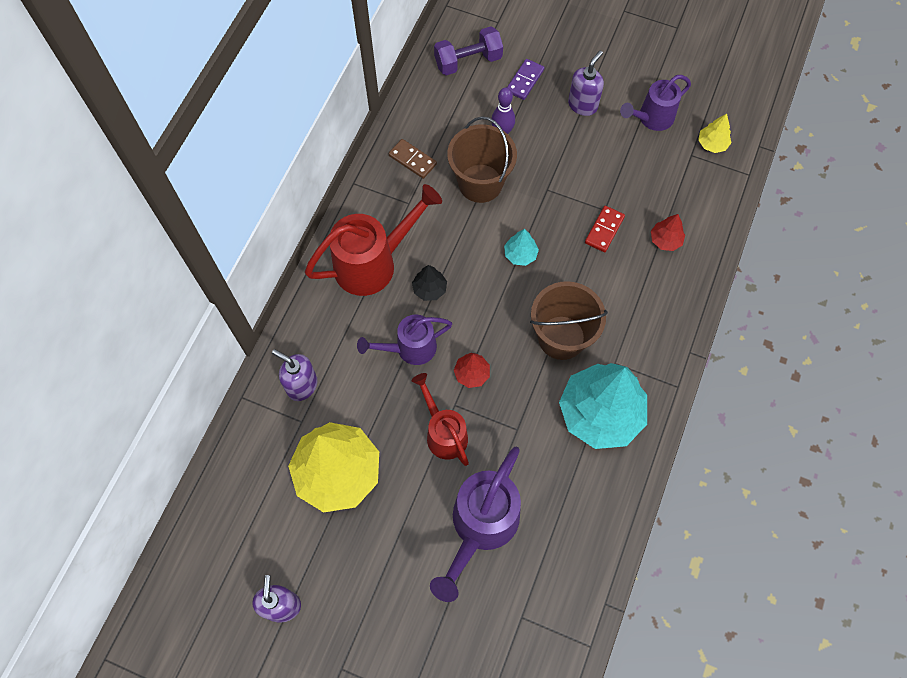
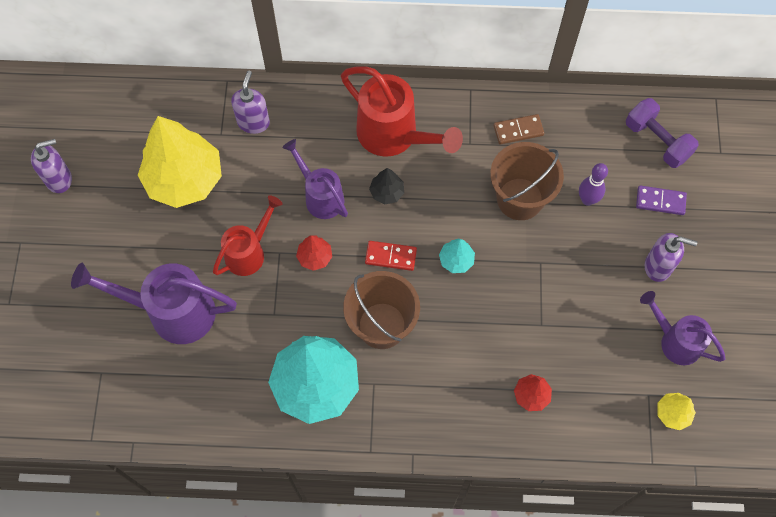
camera: 70 degrees right, 0 degrees up
(412, 160) = (518, 130): brown domino -> brown domino turned 60 degrees clockwise
(604, 230) = (517, 331): red domino -> red domino (390, 256)

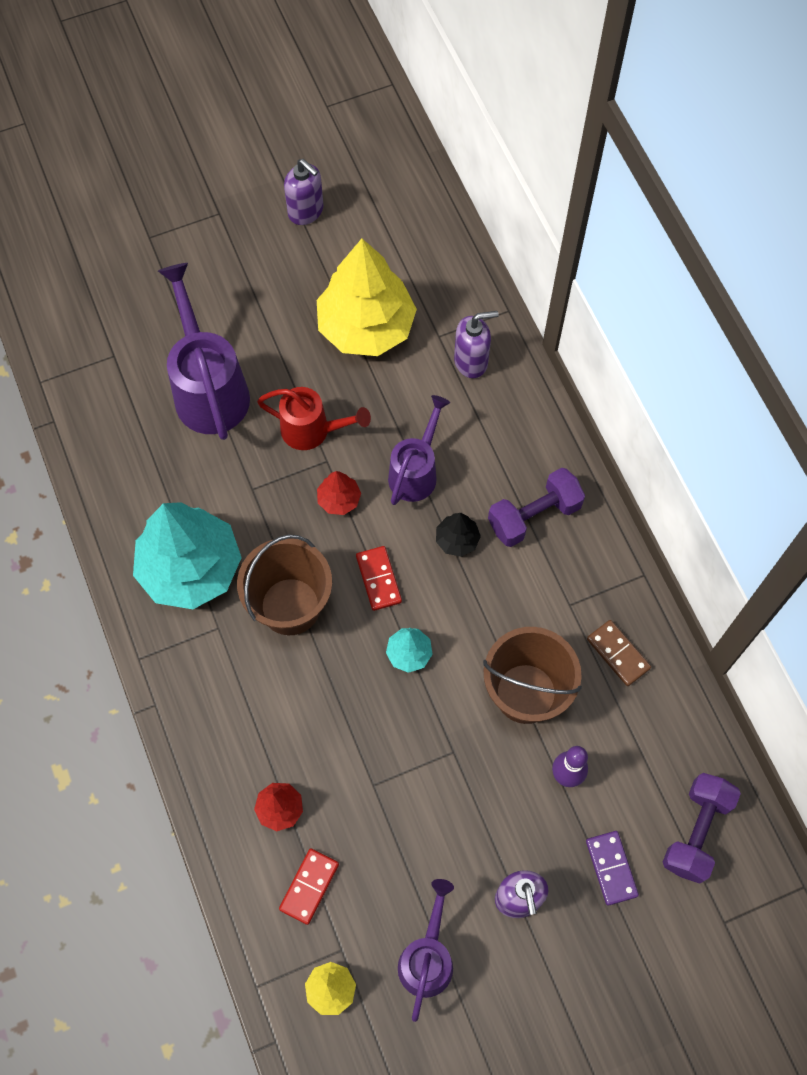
camera: 65 degrees right, 0 degrees up
(394, 136) = (534, 516): red watering can -> purple dumbbell
(596, 398) = (309, 886): none -> red domino

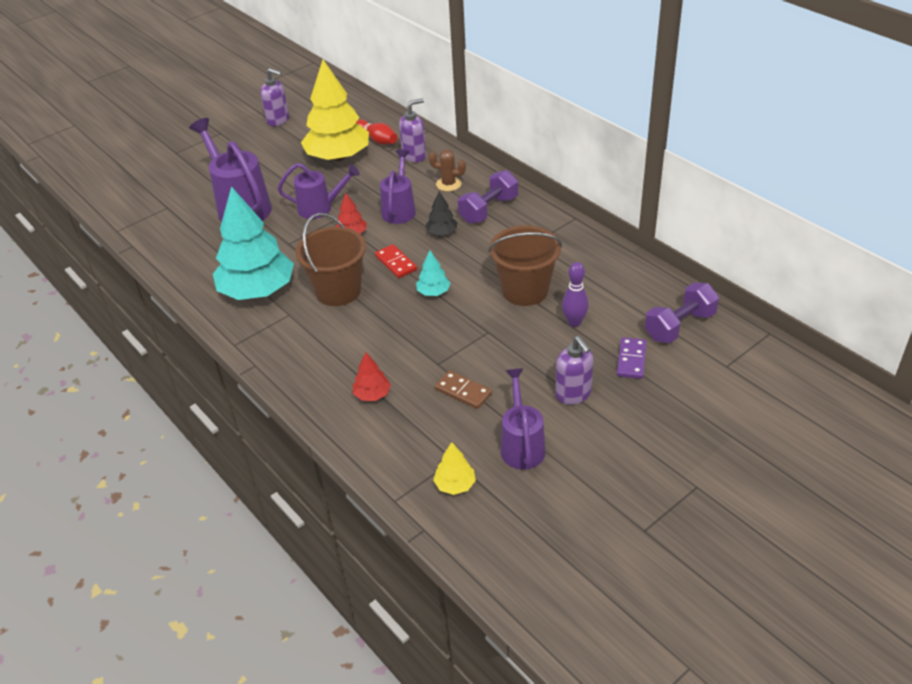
camera: 15 degrees left, 25 degrees down
(309, 886) = (413, 431): red domino -> none
(312, 430) = (320, 208): red watering can -> purple watering can
(431, 306) = (377, 139): none -> red bowling pin
(498, 441) = (448, 184): none -> brown cactus
(611, 868) = (631, 360): purple domino -> purple domino turned 45 degrees clockwise
(618, 654) = (578, 256): brown domino -> brown domino (463, 391)
(696, 831) = (679, 326): purple dumbbell -> purple dumbbell turned 45 degrees clockwise

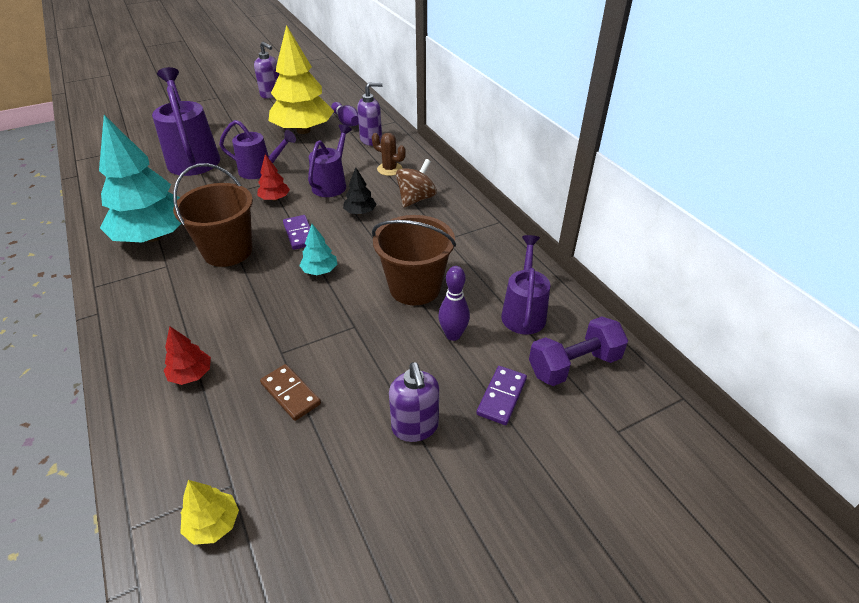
camera: 10 degrees right, 0 degrees up
(377, 139) = (346, 122): red bowling pin -> purple bowling pin
(396, 263) = (299, 234): red domino -> purple domino
(488, 210) = (416, 199): purple dumbbell -> brown spinning top
(522, 445) = (322, 485): purple watering can -> purple watering can (524, 312)

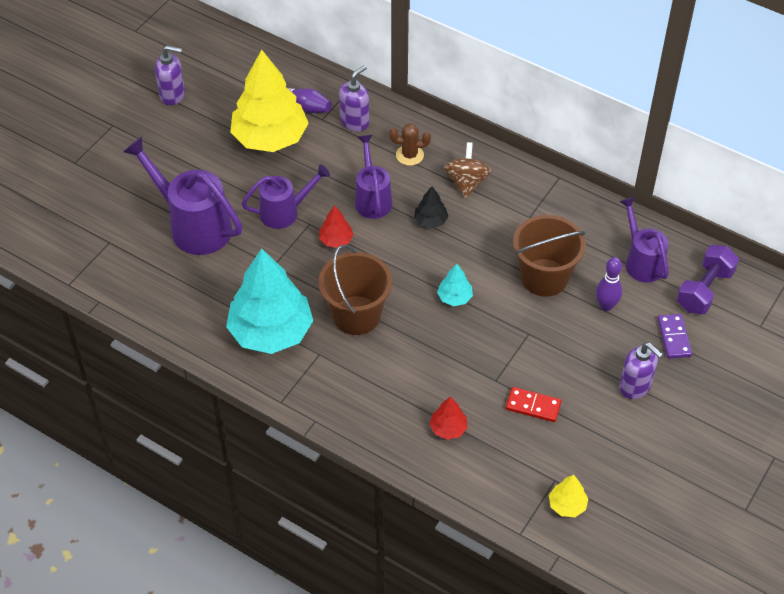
camera: 30 degrees left, 10 degrees up
(291, 393) = (533, 406): brown domino -> red domino
(299, 234) = (400, 269): purple domino -> none

